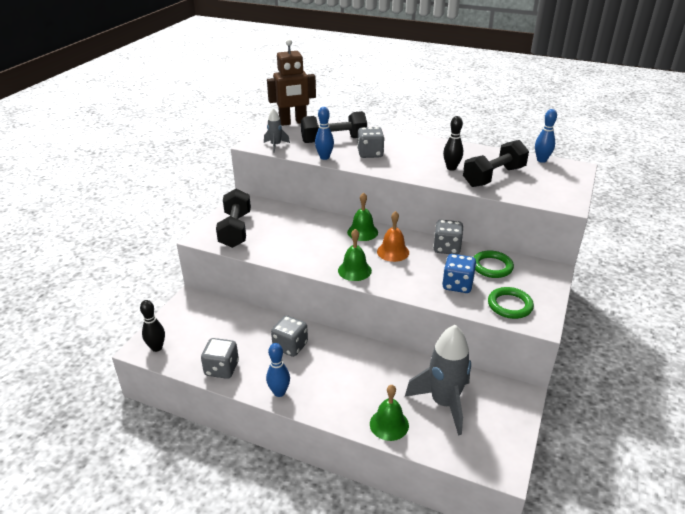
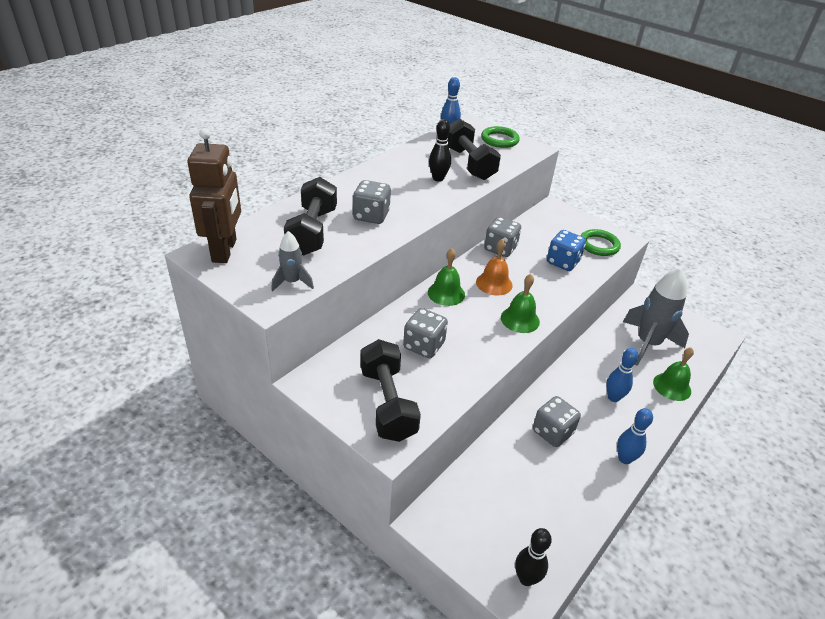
camera: 75 degrees left, 5 degrees up
(221, 369) = (580, 507): grey dice -> grey dice (424, 345)
(235, 230) = (388, 403): black dumbbell -> black dumbbell turned 60 degrees clockwise
(324, 157) = (358, 250): blue bowling pin -> blue bowling pin (613, 397)
(492, 267) = (539, 234): green ring -> green ring (499, 140)

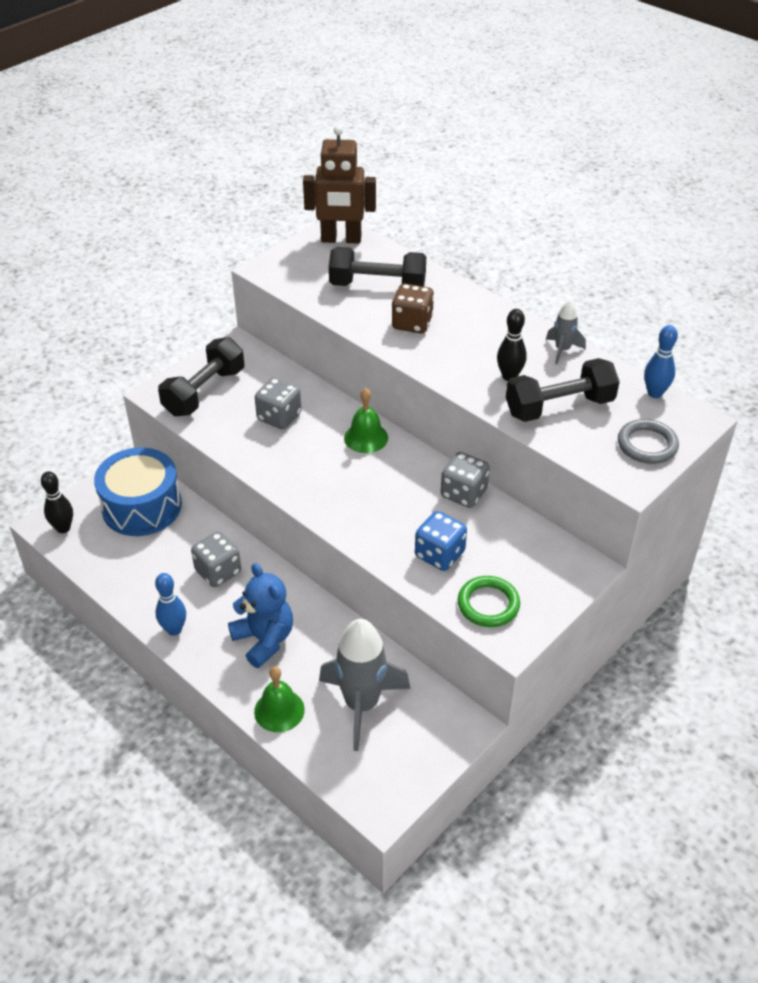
camera: 95 degrees right, 5 degrees up
(292, 282) = (292, 279): grey rocket -> grey rocket (562, 350)
(371, 216) = (412, 323): grey dice -> brown dice
(388, 403) = (204, 392): black dumbbell -> black dumbbell turned 45 degrees counterclockwise
(482, 503) = (142, 506): none -> blue drum
(494, 283) = (387, 480): orange bell -> none
(499, 140) = (647, 445): green ring -> grey ring
(520, 319) = (319, 495): green bell -> none
(613, 397) = (264, 640): blue bowling pin -> blue teddy bear

